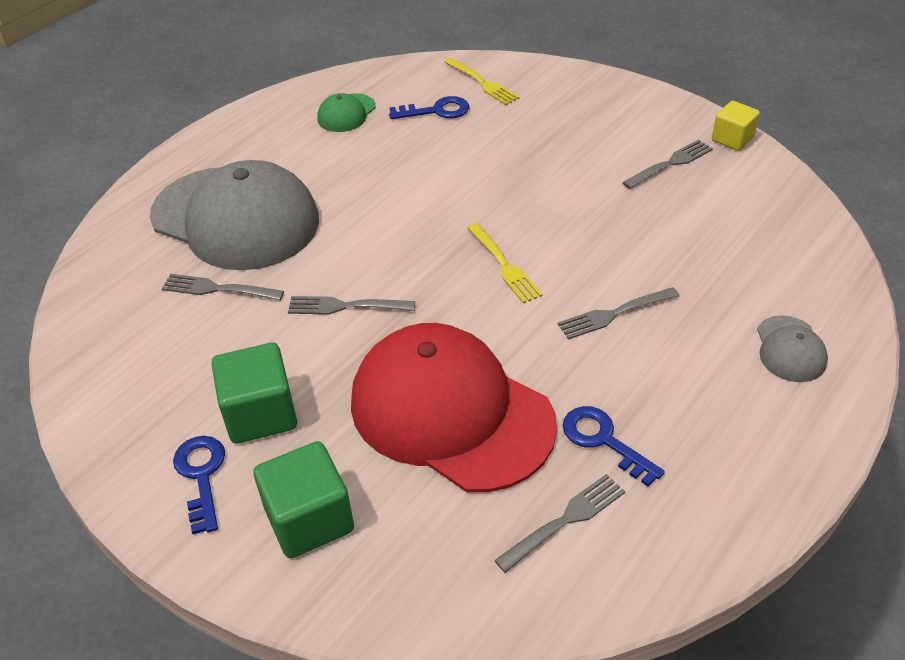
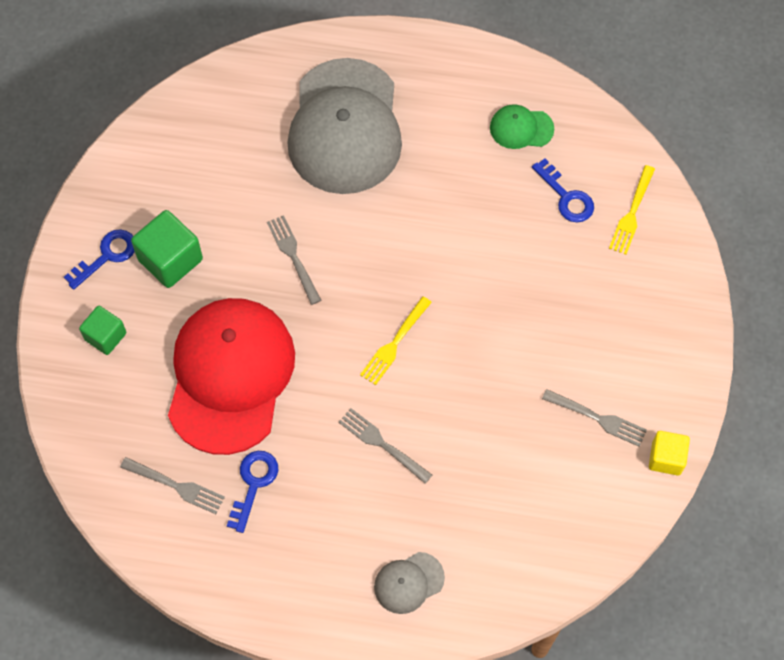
camera: 60 degrees right, 20 degrees up
(218, 289) = (266, 163): grey fork -> none
(309, 519) = (105, 336): green cube -> green cube, size x0.64

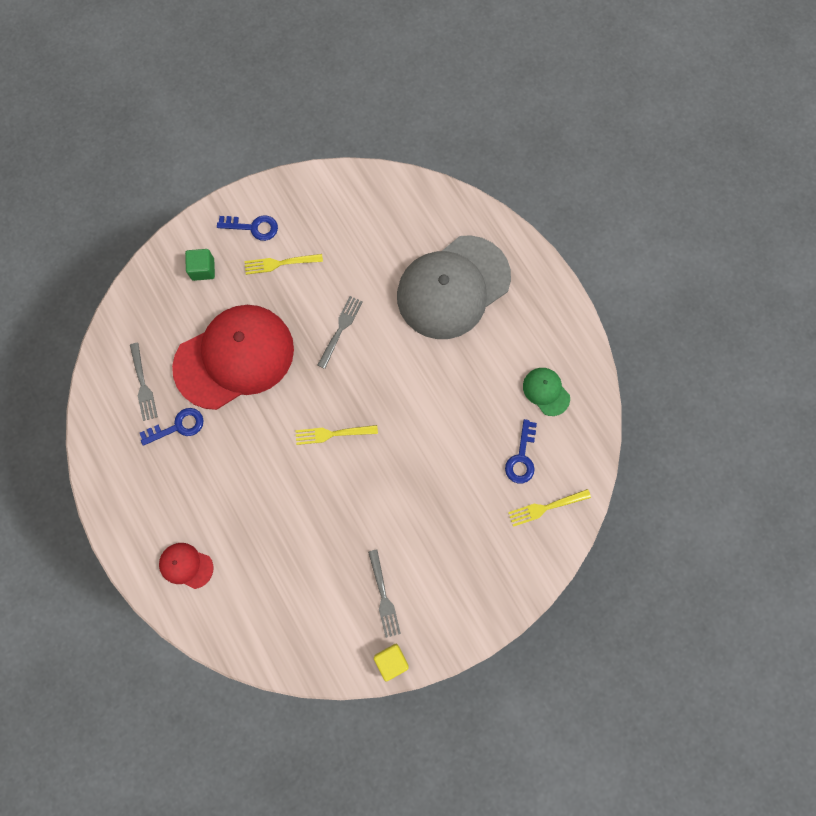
camera: 50 degrees right, 10 degrees up
(170, 260) = (280, 263): green cube -> yellow fork
(382, 444) = (261, 479): grey fork -> none
(408, 583) = (186, 565): grey cap -> red cap

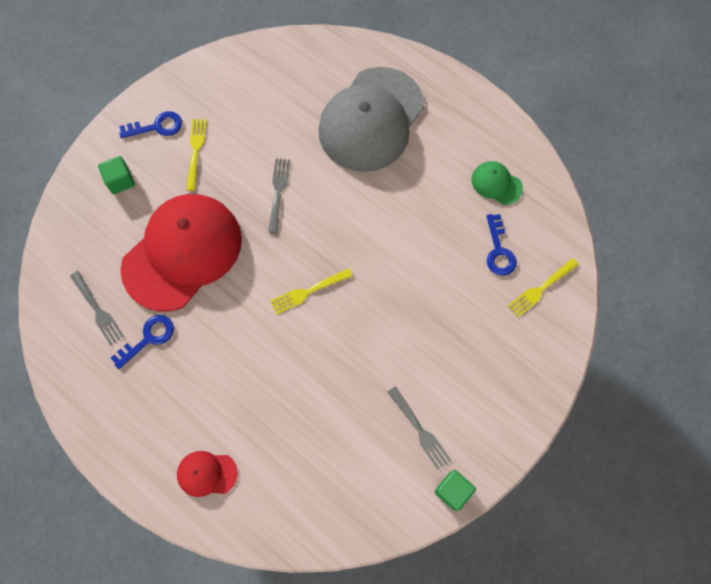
camera: 20 degrees left, 5 degrees down
(280, 263) = (196, 151): yellow fork -> yellow fork turned 120 degrees clockwise
(391, 661) = (453, 491): yellow cube -> green cube

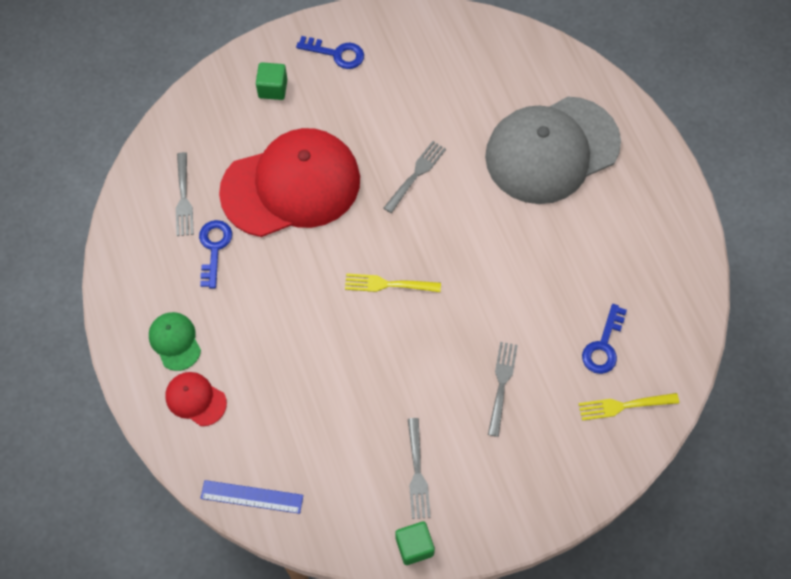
camera: 30 degrees right, 5 degrees down
(148, 338) = (214, 248): blue key -> blue key turned 75 degrees counterclockwise
(196, 151) = (360, 95): yellow fork -> none
(301, 528) = (252, 497): none -> blue ruler
(442, 323) = (501, 384): none -> grey fork
(496, 183) = (643, 278): green cap -> green cap (175, 341)

